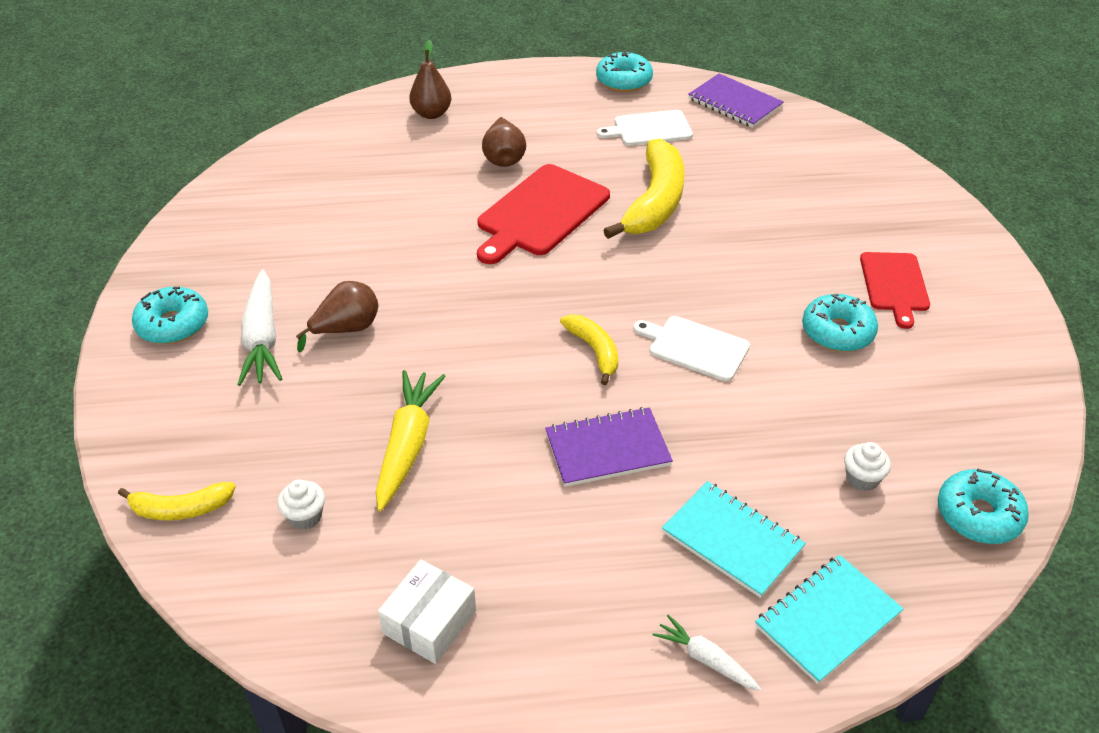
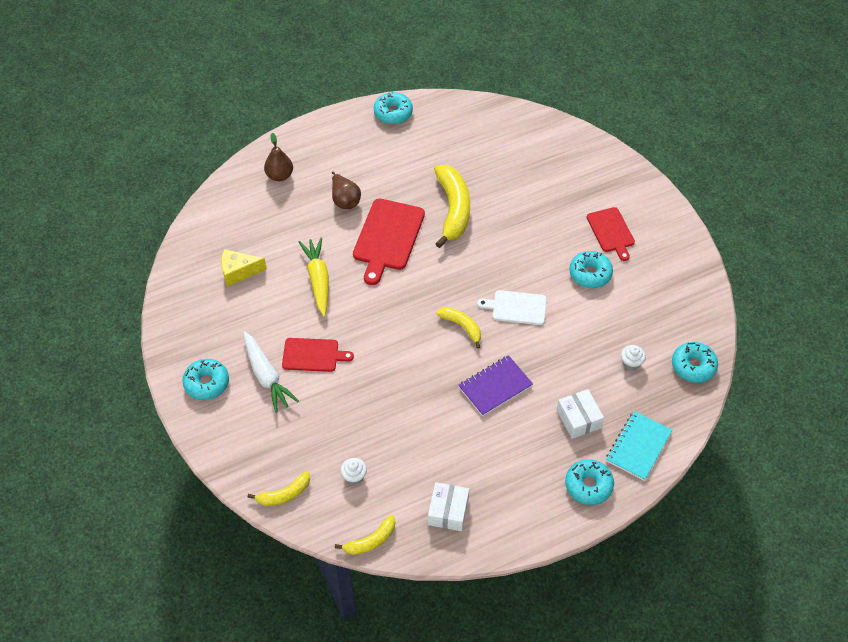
camera: 20 degrees left, 10 degrees up
(271, 628) = (371, 541): none -> yellow banana
(308, 204) = (238, 272): none -> yellow cheese
(346, 329) = (313, 355): brown pear -> red cutting board
(407, 445) = (387, 418): yellow carrot -> yellow carrot (318, 280)
(649, 129) = (426, 150): white cutting board -> none
(705, 659) = (588, 485): white carrot -> turquoise donut
(732, 540) = (579, 419): turquoise notebook -> white box
(734, 103) = (471, 114): purple notebook -> none

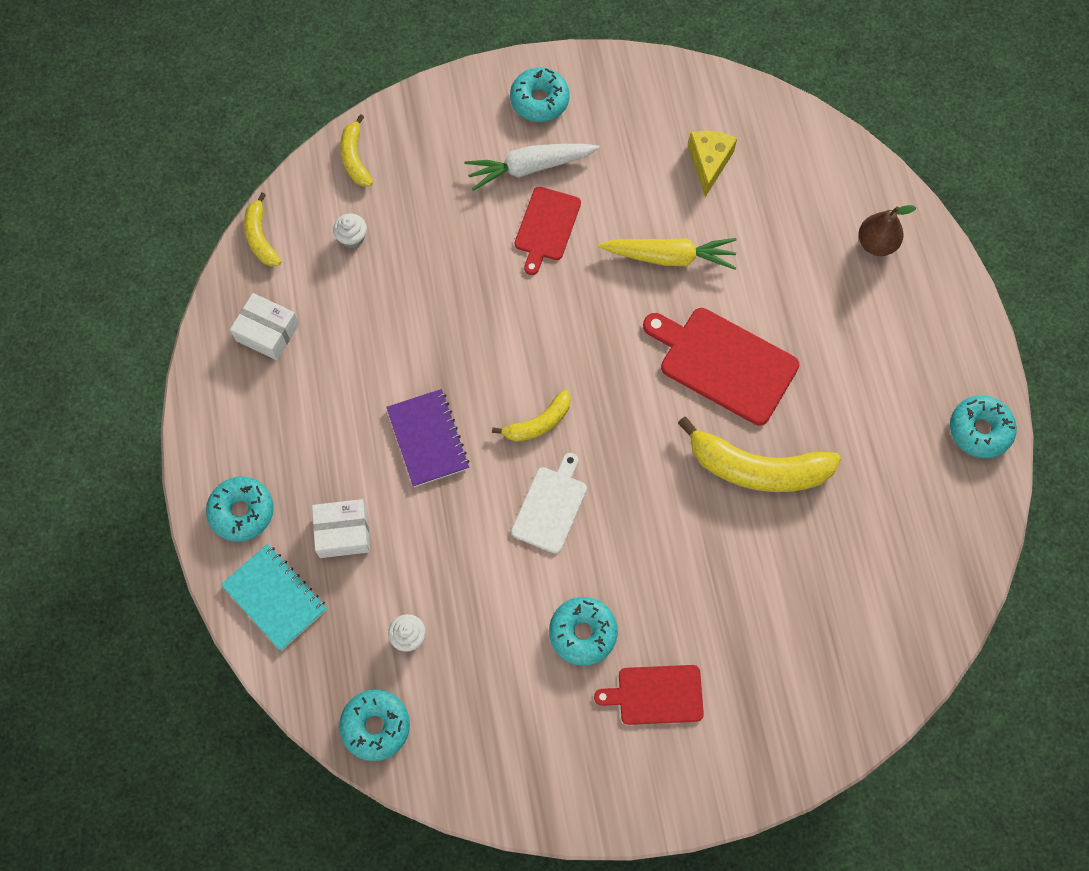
camera: 105 degrees right, 15 degrees up
(345, 200) = (809, 321): brown pear -> none

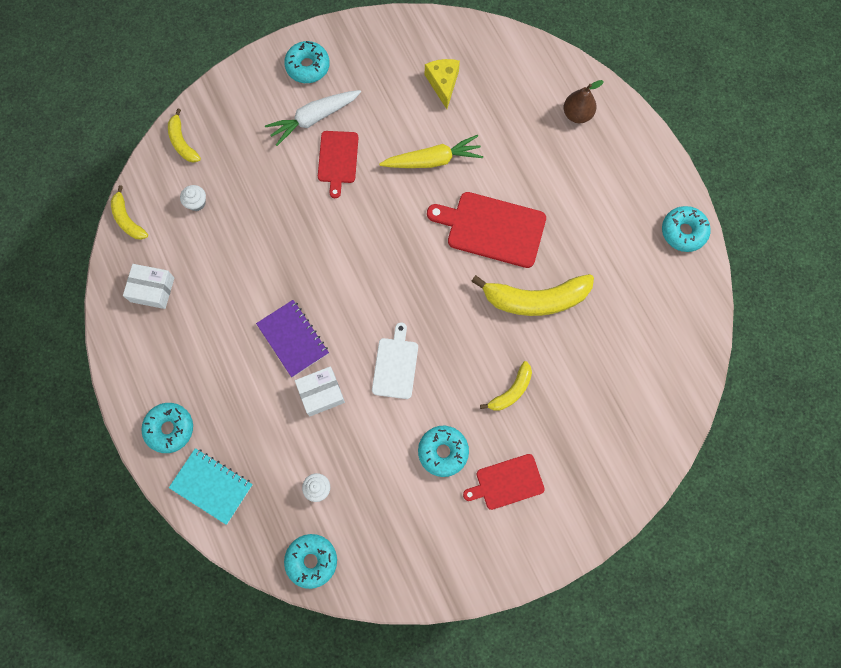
camera: 15 degrees left, 5 degrees up
(343, 532) = (249, 424): white box -> white box (321, 393)
(538, 423) = (370, 306): yellow banana -> yellow banana (511, 391)

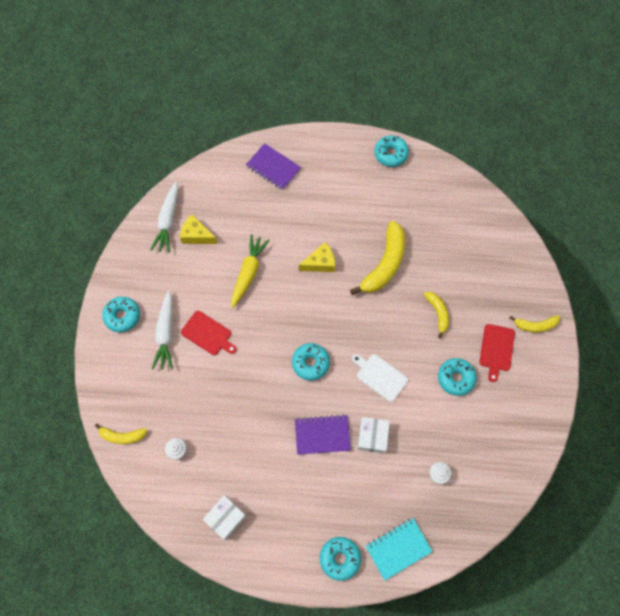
camera: 60 degrees left, 5 degrees down
(128, 219) = (158, 508): yellow banana -> yellow banana (535, 325)
(311, 560) = (486, 505): turquoise donut -> turquoise donut (310, 363)
(441, 46) = (168, 221): none -> white carrot
(492, 228) = (320, 263): red cutting board -> yellow cheese
(577, 114) = (273, 168): brown pear -> purple notebook

